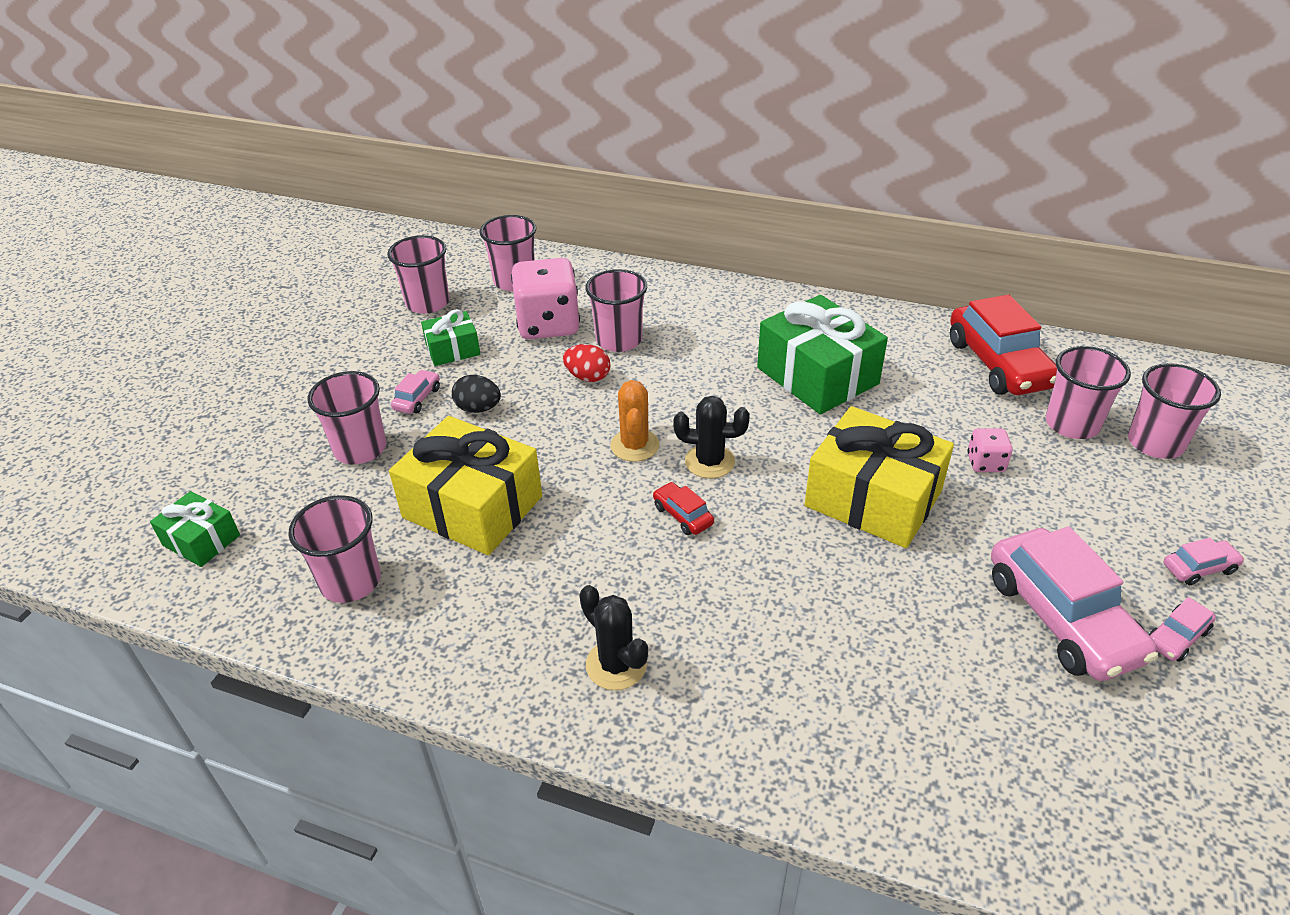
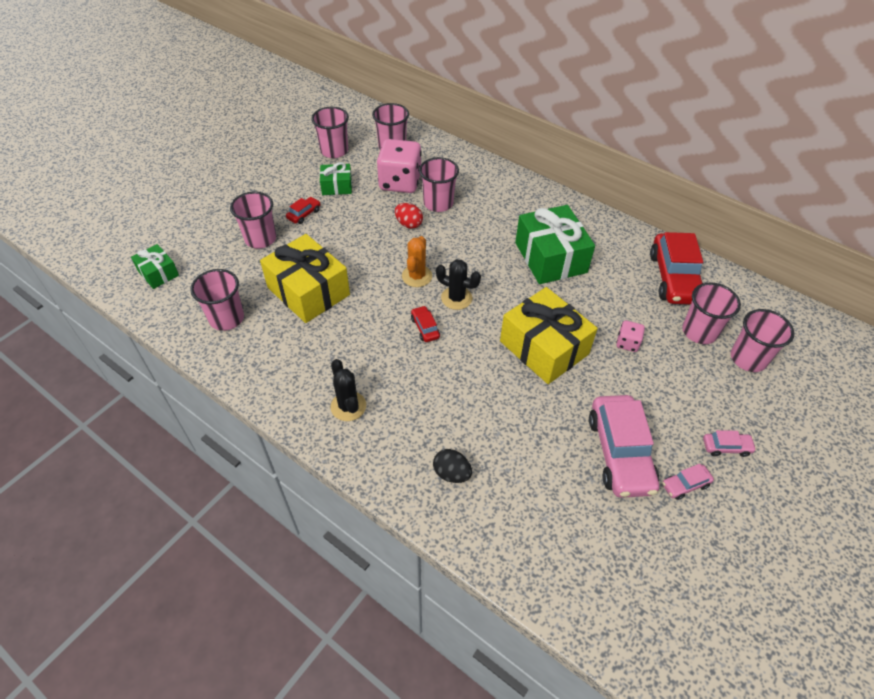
camera: 15 degrees right, 10 degrees up
(417, 398) = (304, 214): pink car -> red car
(478, 408) = (336, 229): black egg -> black egg (451, 473)

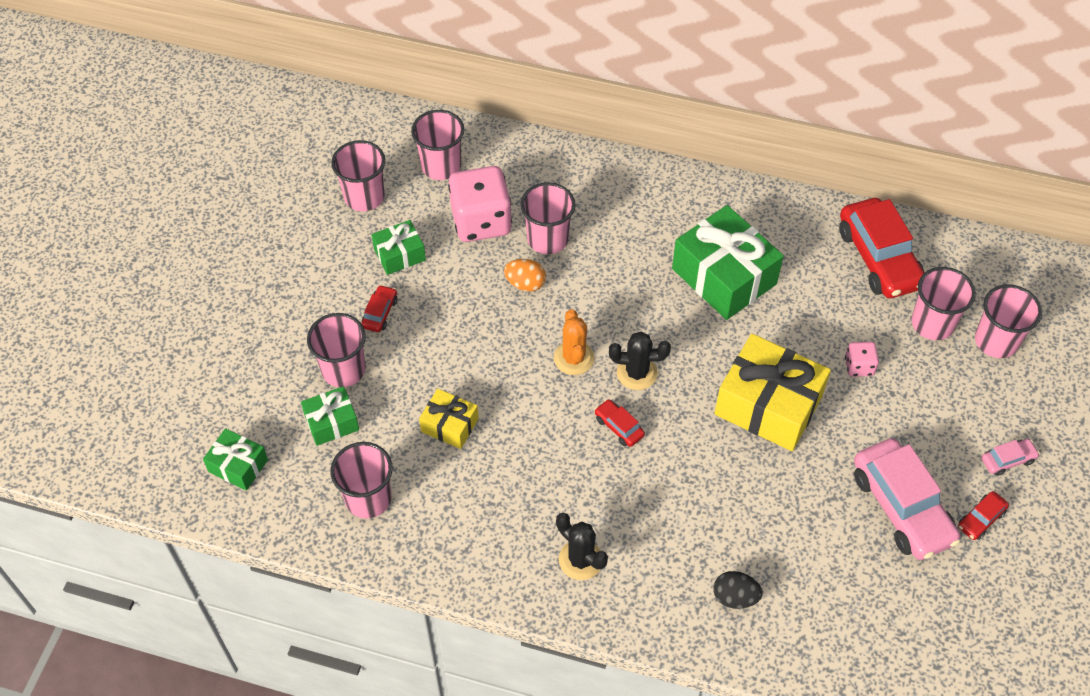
camera: 20 degrees left, 5 degrees up
(233, 266) = (332, 422): none -> green gift
(308, 291) = (449, 425): yellow gift -> yellow gift, size x0.52
(408, 224) = (525, 284): red egg -> orange egg
(685, 485) = (981, 519): pink car -> red car

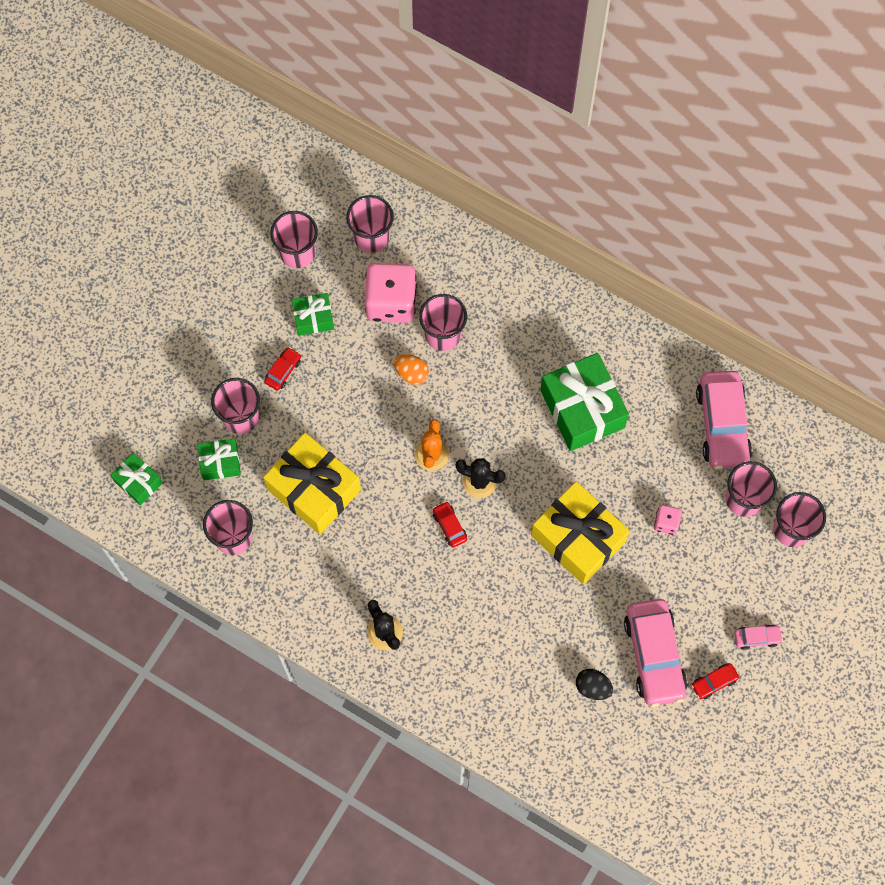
camera: 15 degrees right, 15 degrees up
(449, 425) = (314, 489): yellow gift -> yellow gift, size x1.92
(735, 597) = (495, 694): black egg -> black egg (592, 687)
(879, 258) = (722, 425): red car -> pink car

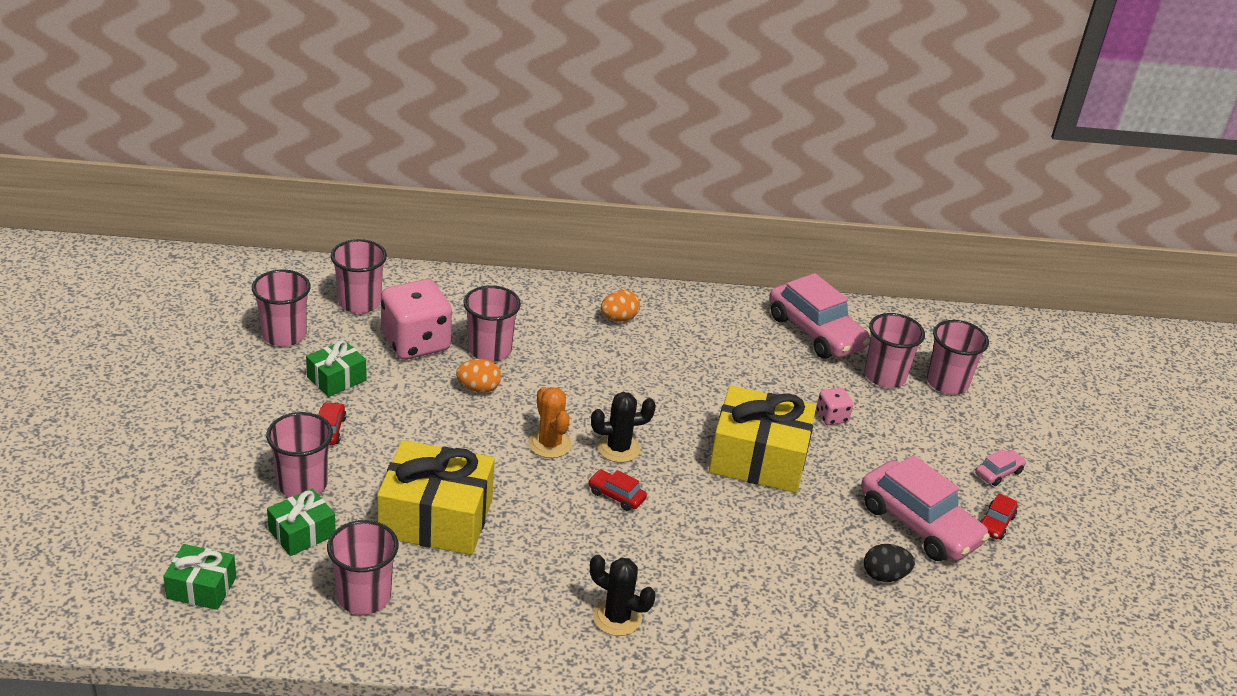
camera: 35 degrees left, 35 degrees down
(567, 340) = (618, 318): none -> orange egg
(582, 409) = (676, 361): green gift -> none

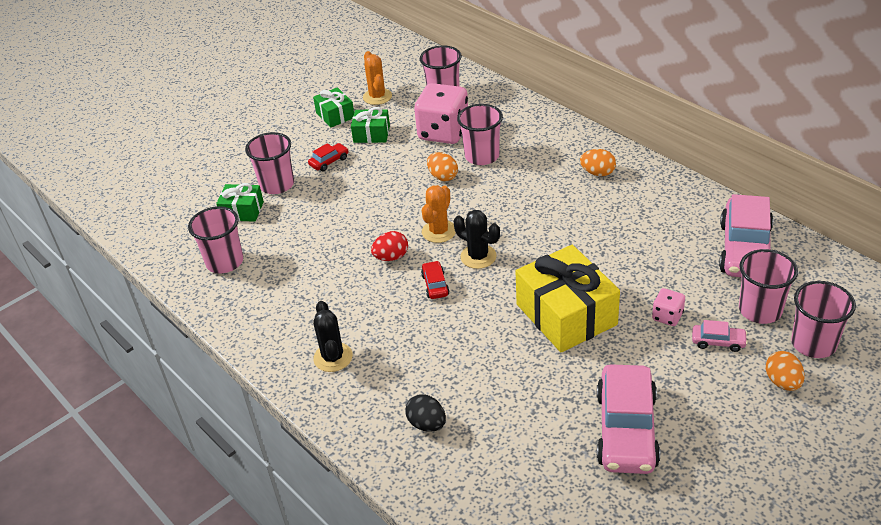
camera: 55 degrees right, 5 degrees up
(201, 587) = (164, 213): green gift -> green gift (335, 115)
(284, 335) = (377, 97): pink cup -> orange cactus
(436, 518) = (316, 240): yellow gift -> none
(538, 493) = (391, 257): none -> red egg
(884, 576) = (544, 447): black egg -> black egg (427, 424)
(964, 424) = (782, 382): none -> orange egg
(995, 523) = (695, 470): red car -> none
(998, 473) = (757, 435): pink car -> pink car (718, 342)

